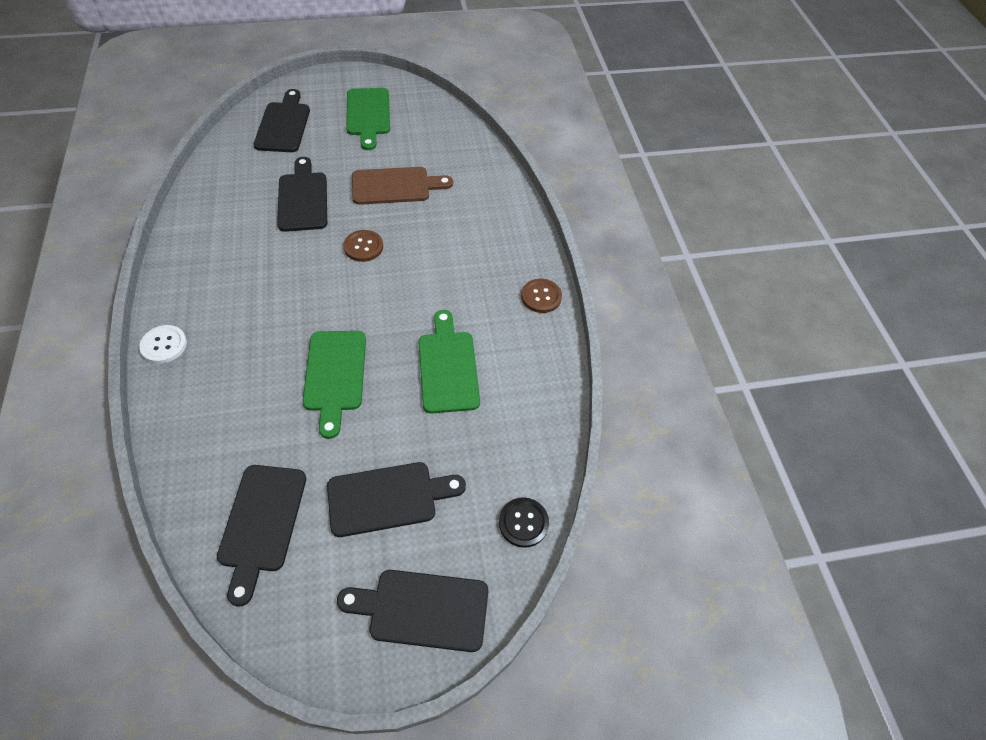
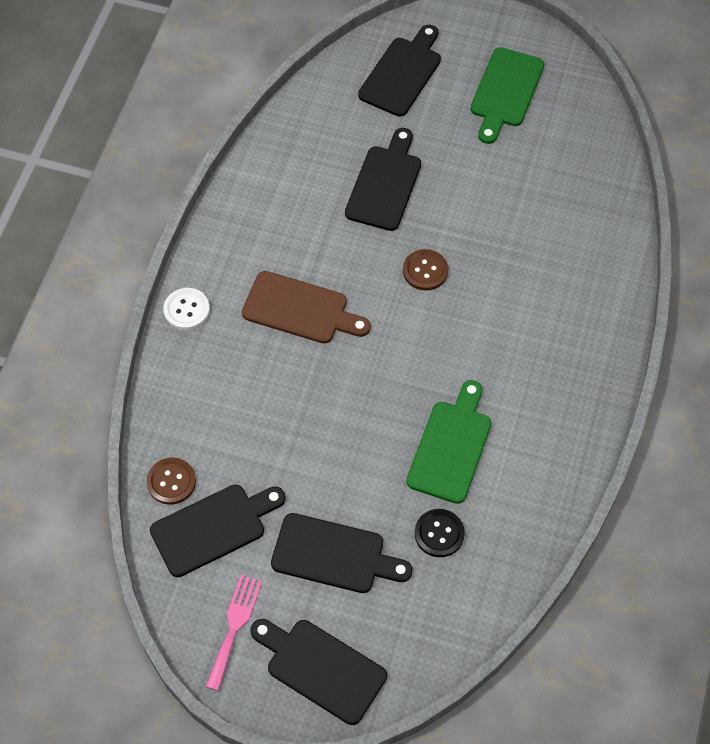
camera: 30 degrees right, 5 degrees up
(261, 523) = (213, 528): black cutting board -> black cutting board turned 150 degrees counterclockwise
(320, 609) = (234, 627): none -> pink fork
(334, 375) = (335, 409): green cutting board -> none
(395, 186) = (494, 204): brown cutting board -> brown cutting board (300, 309)
(523, 523) = (449, 635): black button -> black button (439, 533)
(541, 297) = (590, 407): brown button -> brown button (171, 482)

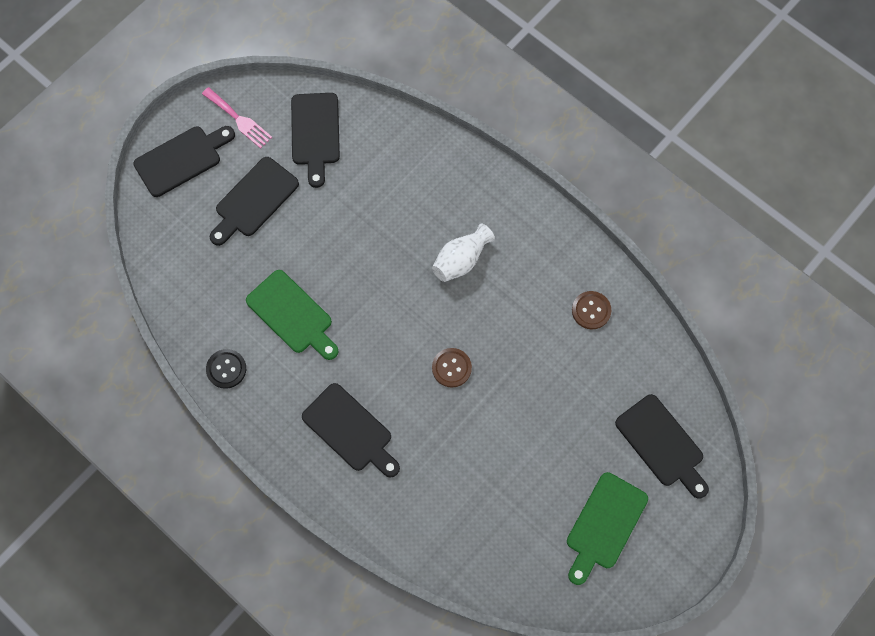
camera: 115 degrees right, 10 degrees up
(171, 482) = (364, 120): brown button -> brown button (591, 310)
(186, 310) = (499, 181): white button -> none
(300, 309) = (461, 260): brown cutting board -> white vase
(385, 184) = (550, 376): black cutting board -> black cutting board (350, 430)
(439, 533) = (231, 275): black button -> black button (226, 369)
(505, 91) = (604, 525): green cutting board -> green cutting board turned 105 degrees counterclockwise

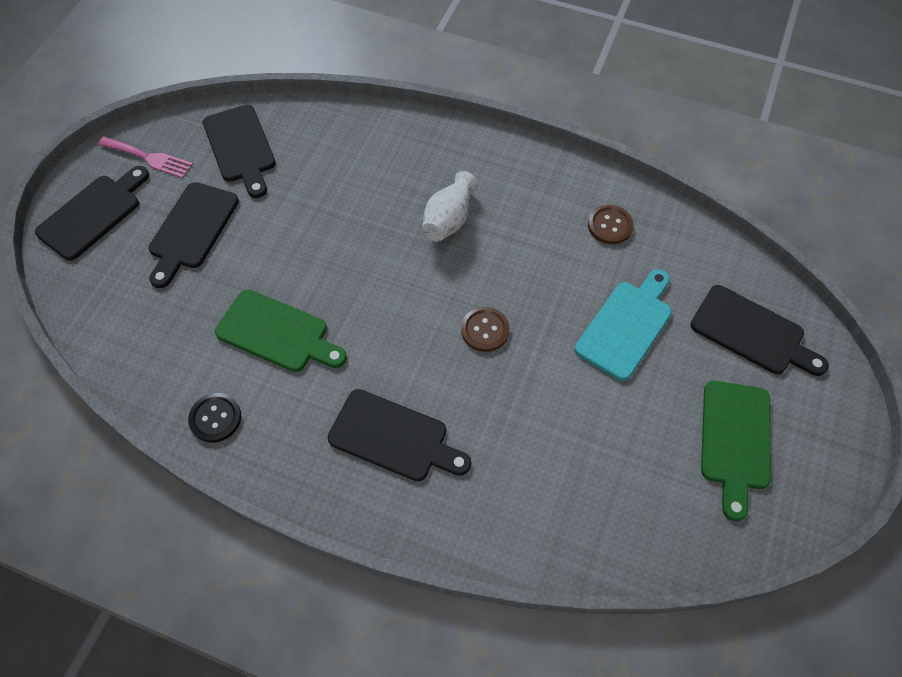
camera: 20 degrees left, 10 degrees down
(564, 403) = (626, 326): none -> turquoise cutting board

